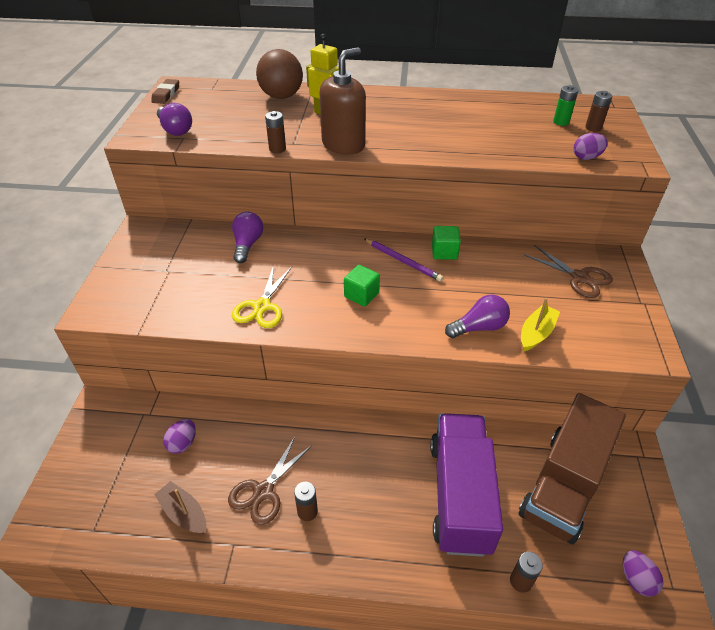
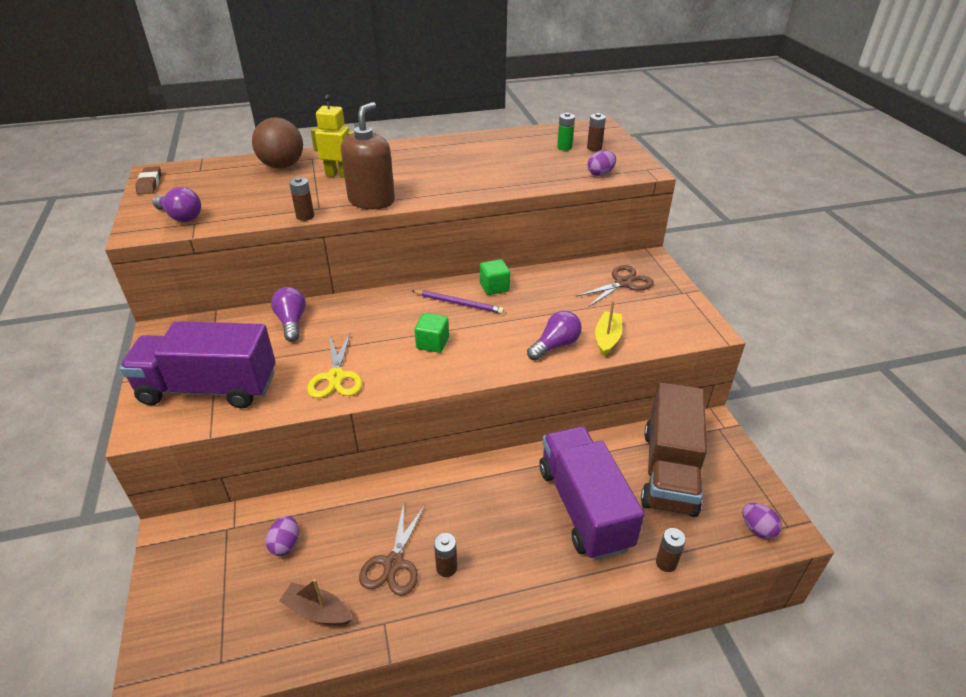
camera: 20 degrees left, 5 degrees down
(155, 289) = (209, 388): none -> purple truck
(579, 277) = (623, 283): brown scissors -> brown scissors turned 60 degrees counterclockwise

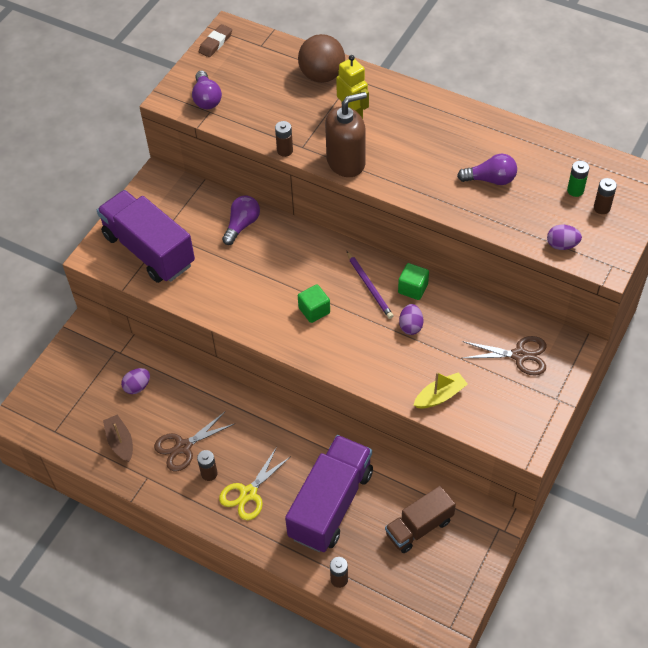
camera: 45 degrees right, 15 degrees up
(336, 377) = (227, 295): yellow scissors -> yellow scissors (248, 493)
(555, 345) = (395, 374): purple light bulb -> purple light bulb (490, 179)
(669, 471) = (419, 527): brown truck -> brown truck, size x0.61
(757, 529) = (426, 611): purple egg -> purple egg (410, 326)

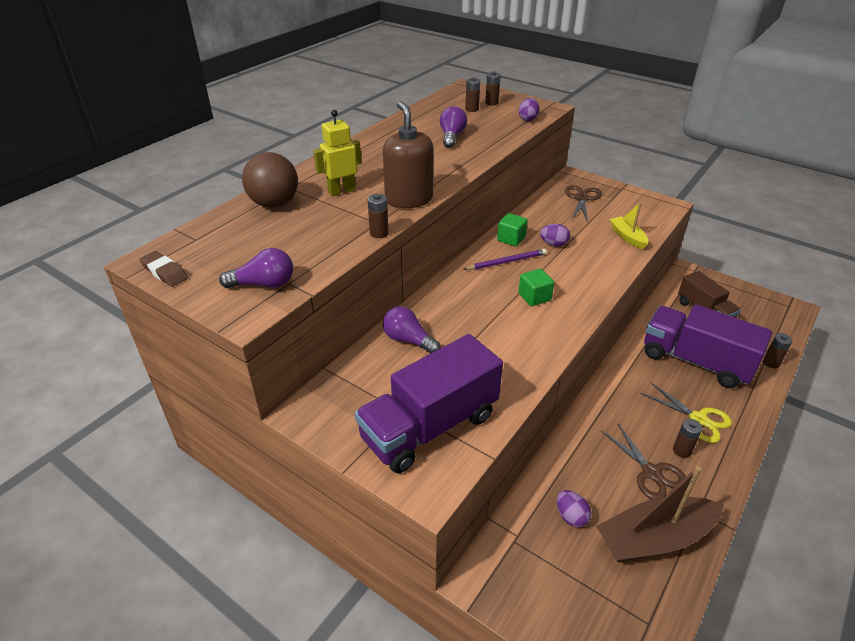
camera: 85 degrees left, 15 degrees down
(120, 442) = (654, 538): brown boat -> brown boat, size x1.89
(575, 190) = (472, 109): green battery -> brown battery

